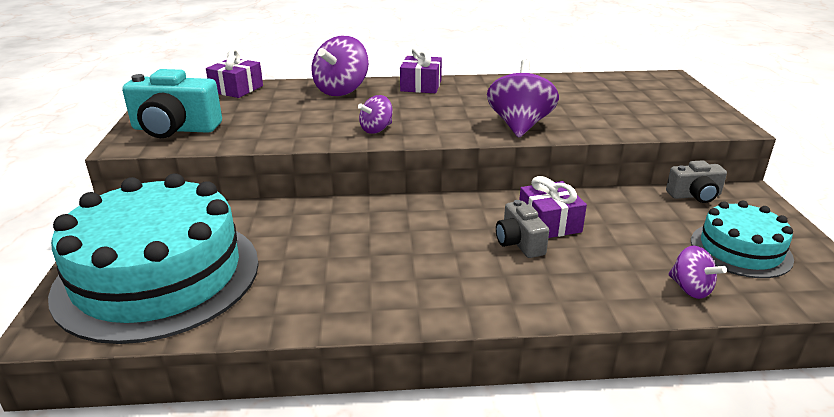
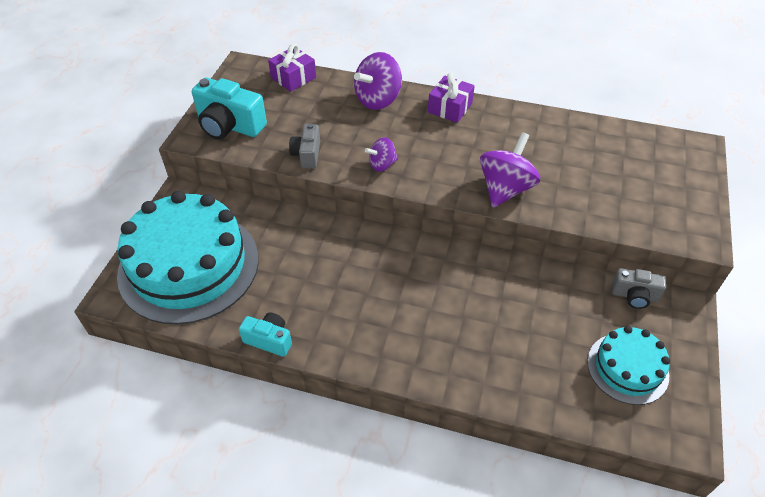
camera: 20 degrees right, 20 degrees up
(308, 323) = (269, 340): none -> turquoise camera
(519, 243) = (452, 307): grey camera -> grey camera (307, 154)
(549, 223) = (488, 292): purple gift -> none
(690, 289) = (555, 394): purple spinning top -> none

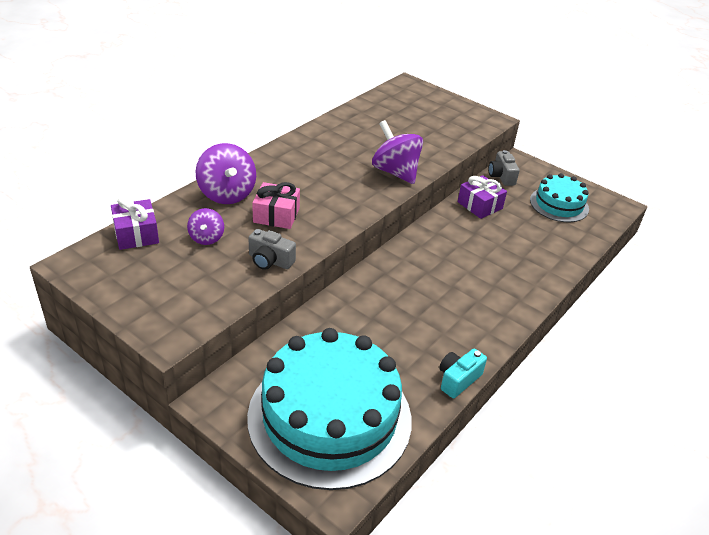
camera: 70 degrees left, 10 degrees down
(229, 126) = (175, 302): turquoise camera -> none
(370, 136) = (276, 215): none -> pink gift
(382, 165) = (320, 221): purple spinning top -> purple spinning top (206, 238)
(450, 108) = (275, 161): purple gift -> purple gift (480, 205)
(634, 296) = (501, 176): grey camera -> grey camera turned 135 degrees clockwise

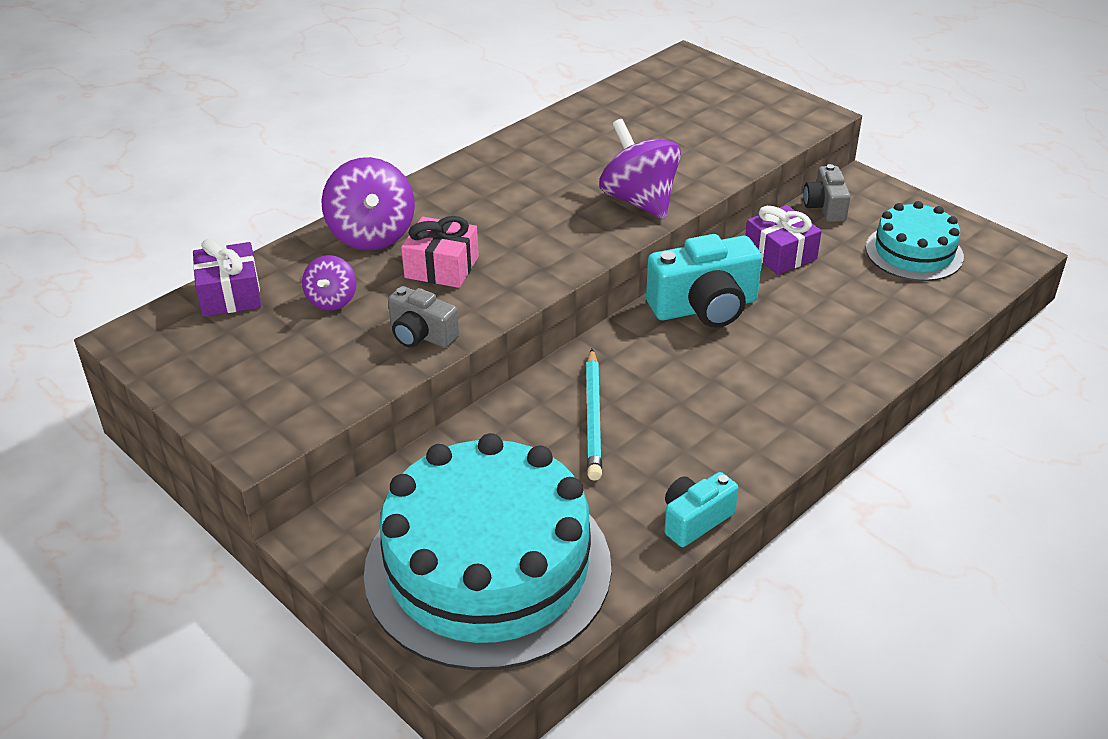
camera: 10 degrees right, 0 degrees up
(382, 313) = (593, 417): none -> turquoise pencil
(440, 240) = (704, 307): none -> turquoise camera

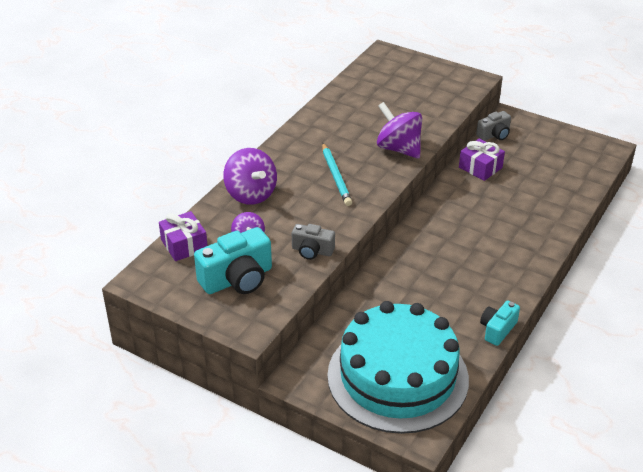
camera: 15 degrees left, 0 degrees up
(441, 267) = (303, 208): pink gift -> none
(593, 417) = (417, 282): turquoise pencil -> turquoise pencil (336, 176)
(704, 307) = (451, 207): turquoise camera -> turquoise camera (237, 279)
(825, 207) = (494, 135): grey camera -> grey camera turned 105 degrees counterclockwise
(914, 252) = (554, 155): turquoise cake -> none

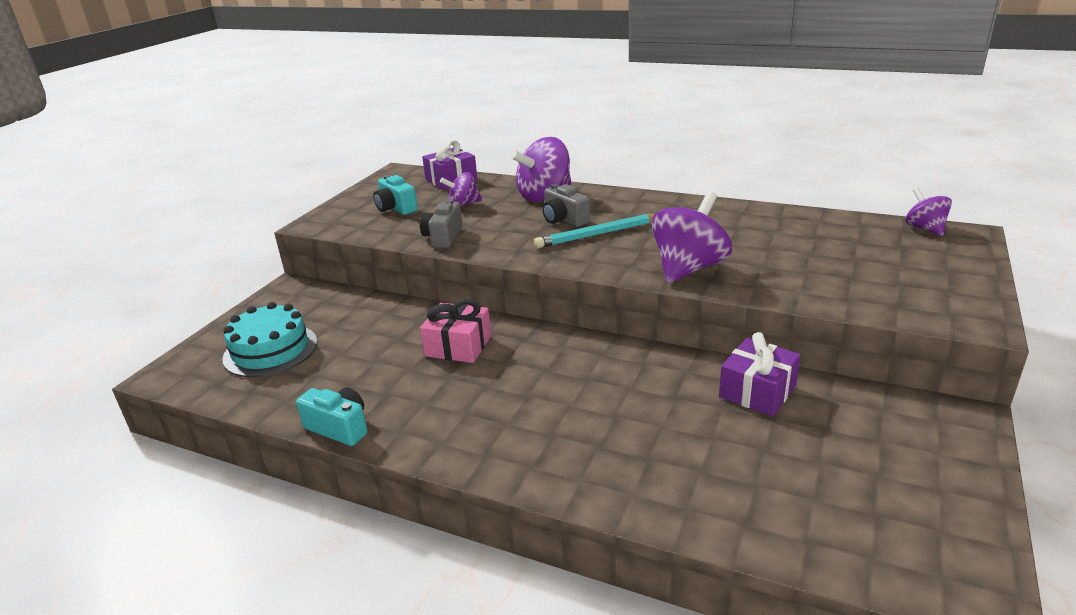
camera: 85 degrees right, 10 degrees down
(237, 279) = (396, 208): turquoise camera -> turquoise camera, size x0.58
(373, 61) = (925, 228): none -> purple spinning top
(397, 377) = (270, 350): turquoise cake -> turquoise cake, size x0.51
(413, 276) = (458, 346): none -> pink gift
(494, 135) = (878, 402): grey camera -> grey camera (564, 219)

